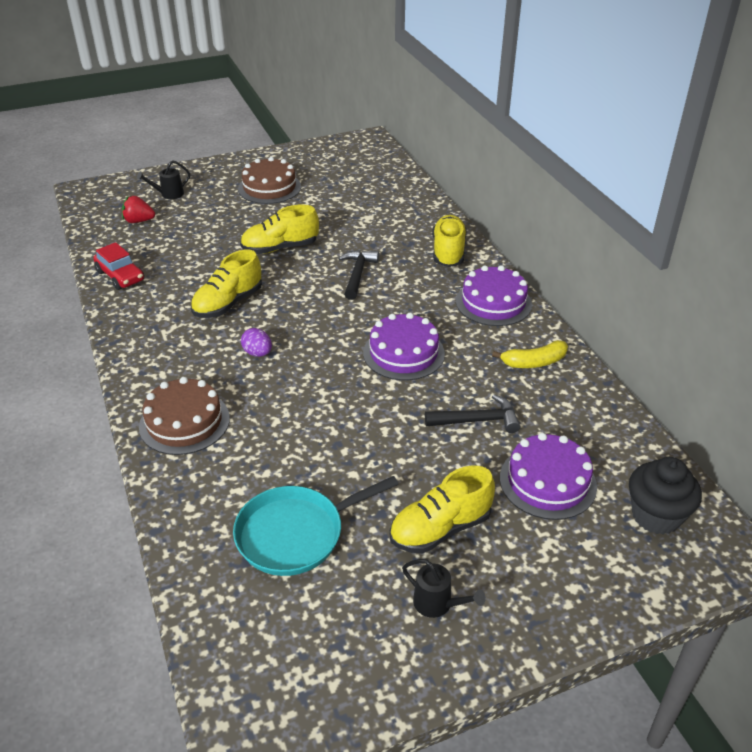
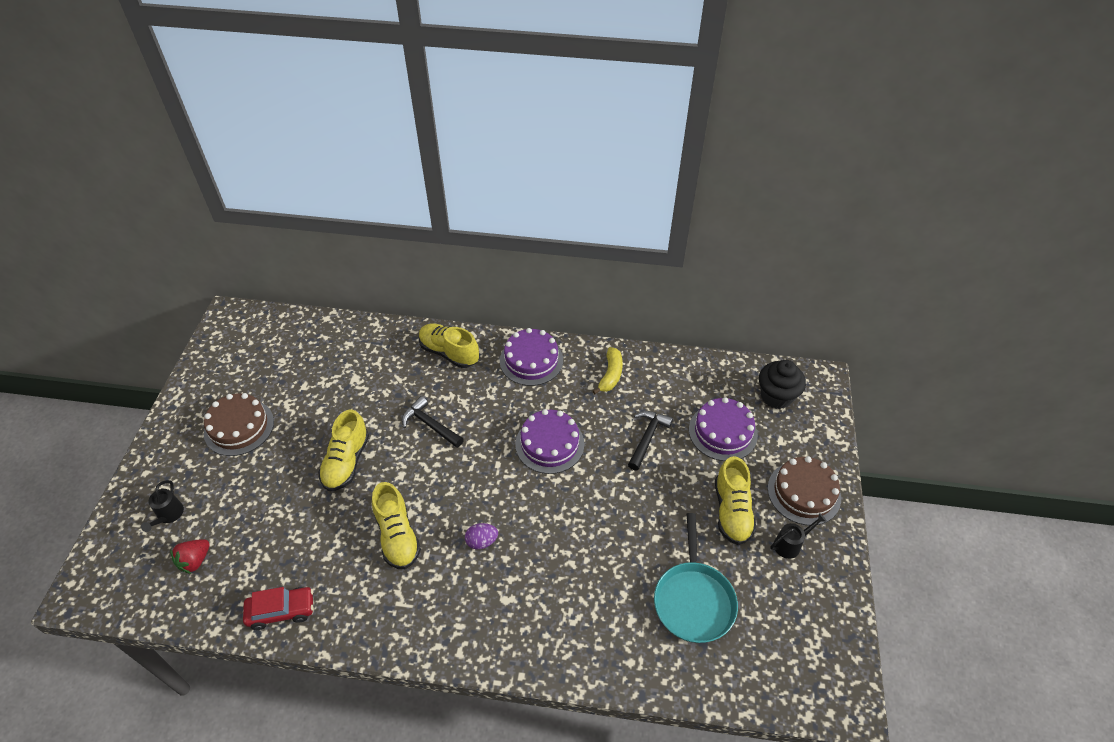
camera: 60 degrees left, 10 degrees up
(184, 422) = (532, 630): brown cake -> brown cake (804, 493)

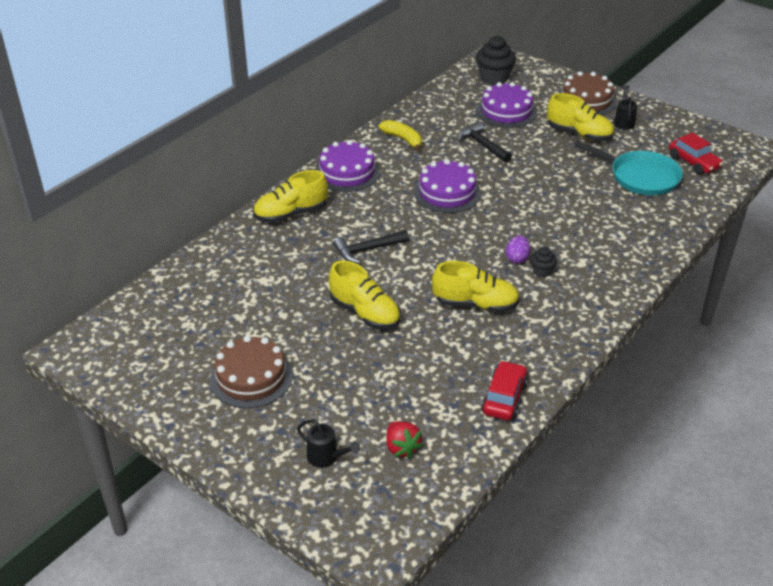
camera: 60 degrees left, 10 degrees down
(473, 570) = (542, 271): none -> black cupcake
(762, 645) = (693, 162): none -> red car

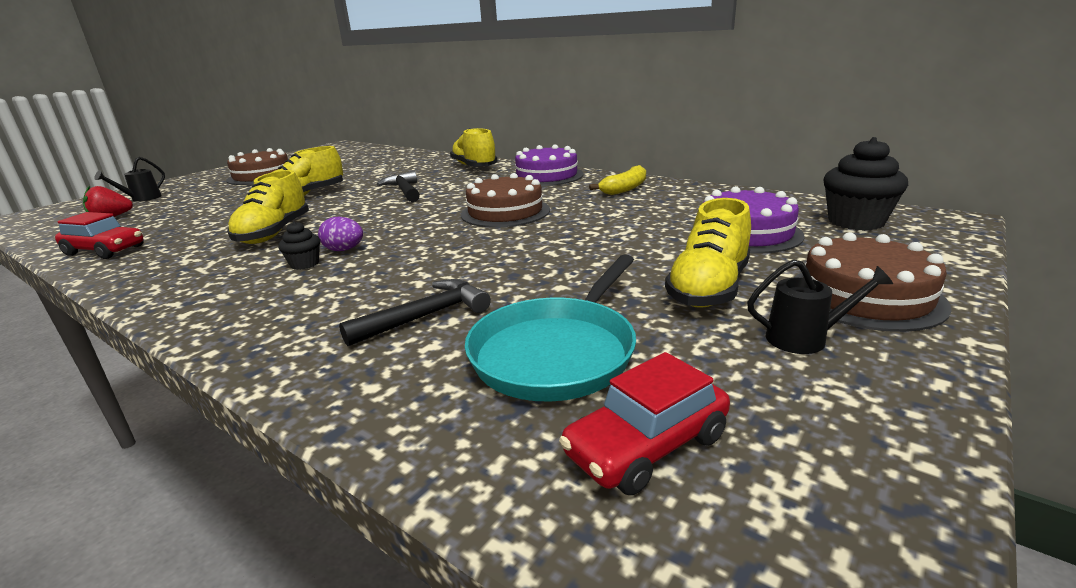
camera: 90 degrees right, 15 degrees down
(447, 192) = (505, 212): purple cake -> brown cake
(483, 145) = (629, 223): black hammer -> black hammer (425, 317)

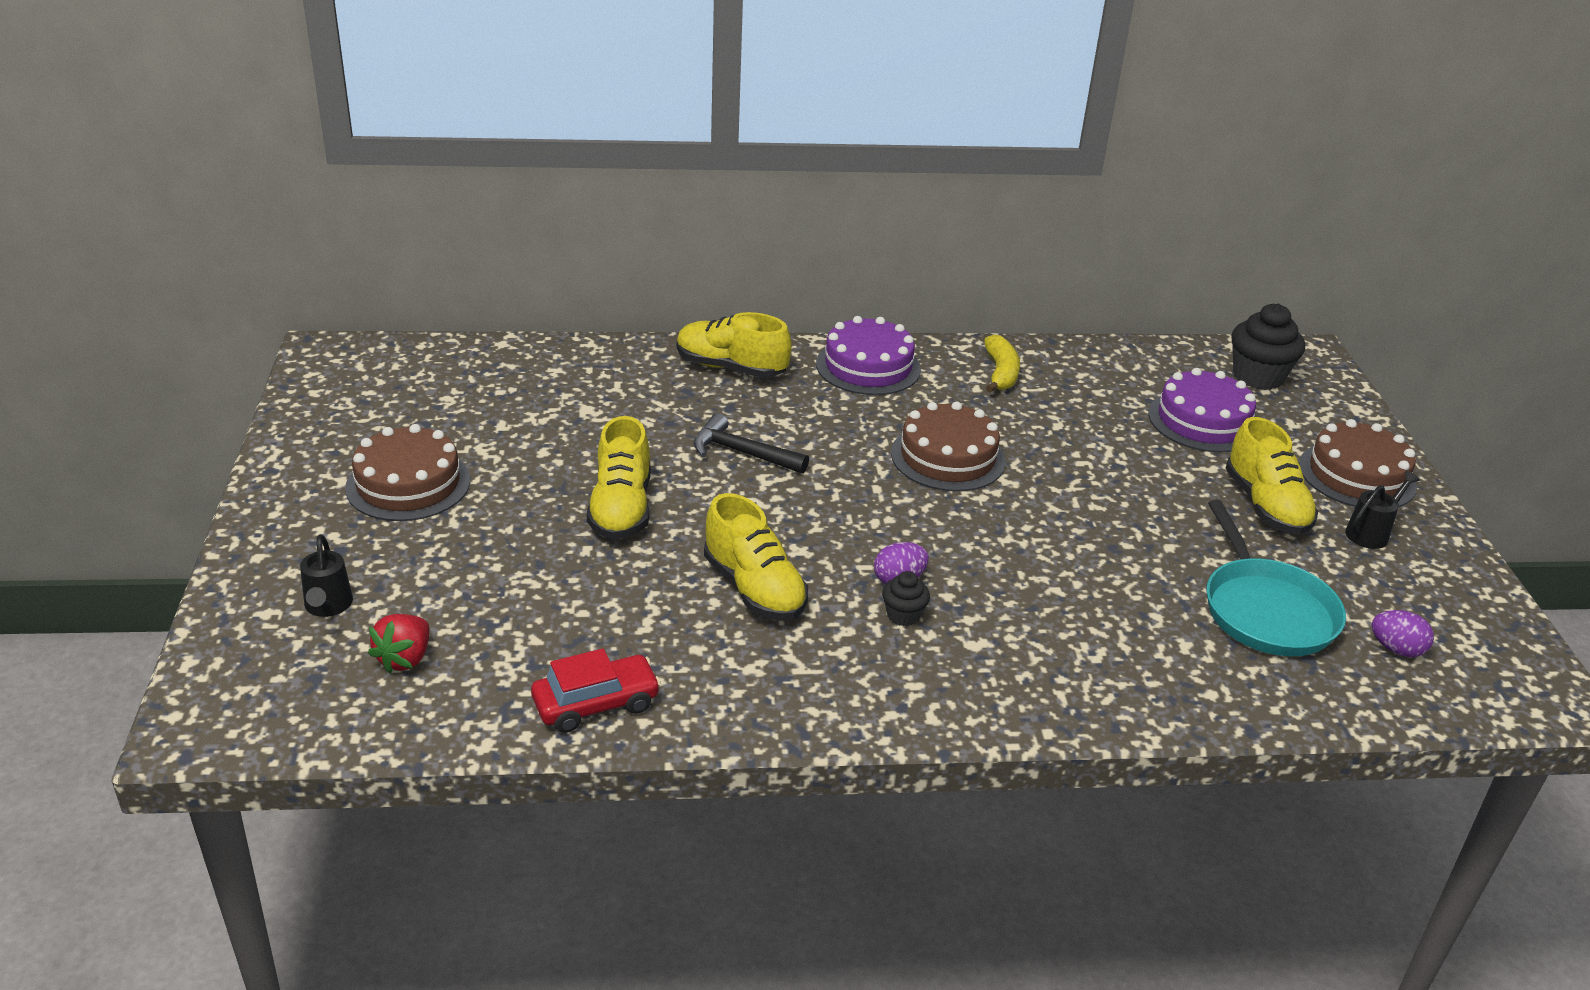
camera: 45 degrees left, 10 degrees up
(425, 317) = (1132, 622): black hammer -> none
(646, 445) = (1396, 649): red car -> purple egg

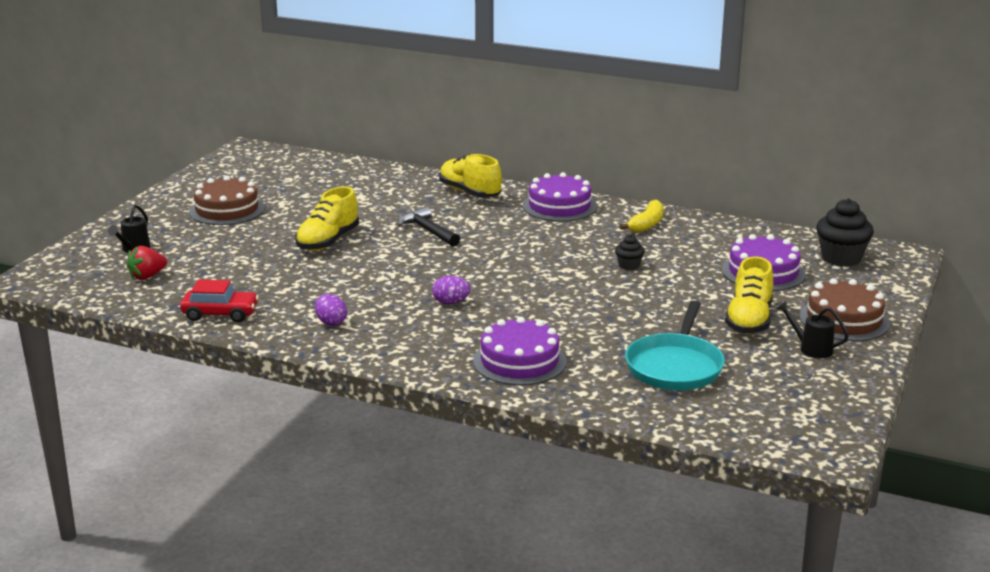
camera: 30 degrees right, 10 degrees down
(754, 589) = (361, 288): yellow shoe -> none
(903, 615) = (433, 317): black cupcake -> black cupcake (629, 266)
(947, 457) = (555, 256): brown cake -> none
(1086, 663) = (519, 361): none -> purple cake
(1371, 533) = (811, 348): black watering can -> black watering can turned 135 degrees counterclockwise
(1396, 649) = (743, 404): purple egg -> purple egg (331, 322)

